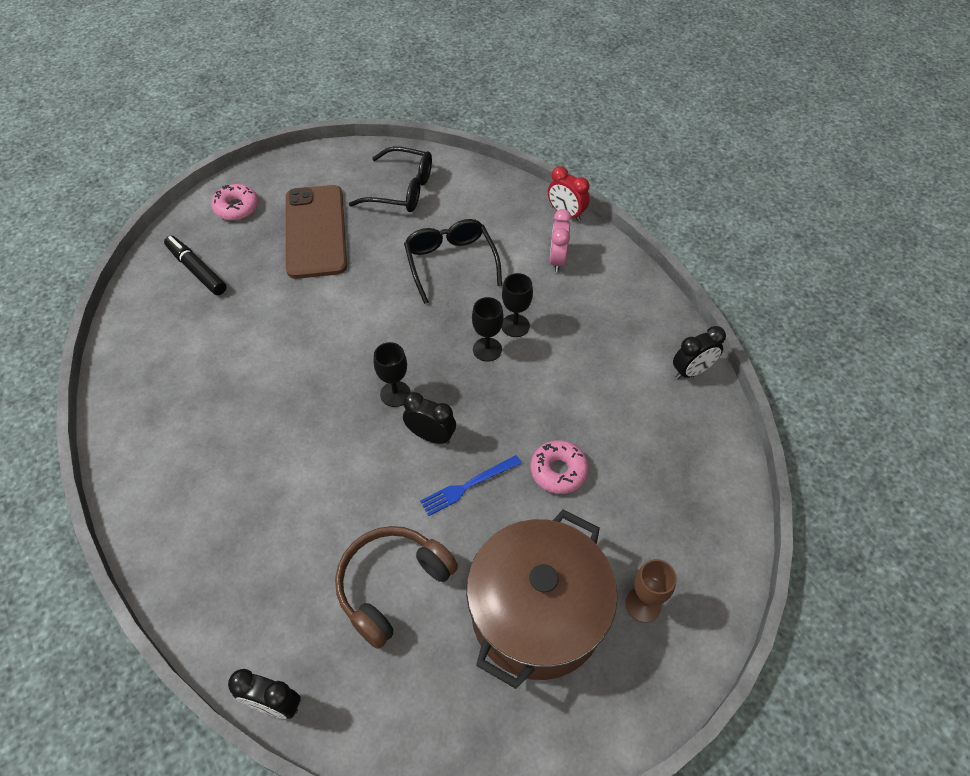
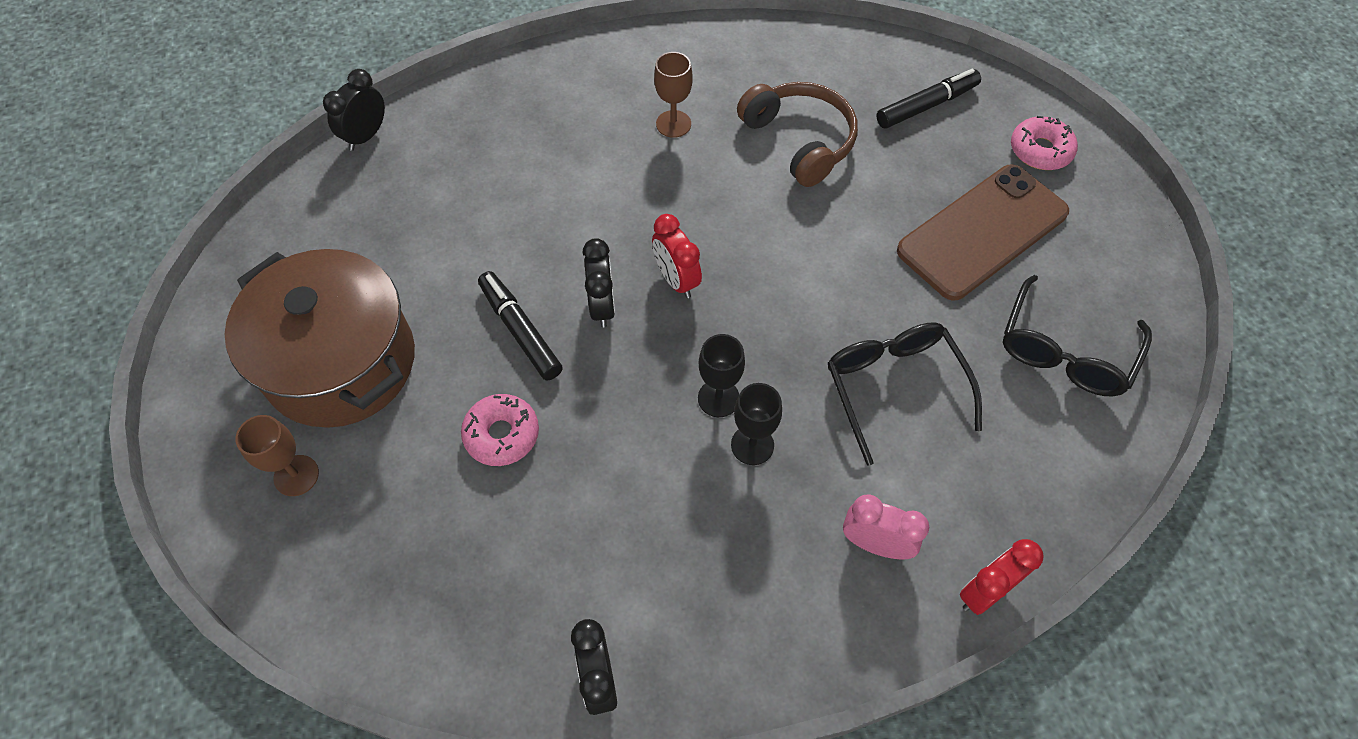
camera: 105 degrees right, 5 degrees up
(231, 431) = (673, 124): none -> brown goblet
(315, 231) = (982, 232): brown phone -> brown phone turned 45 degrees counterclockwise
(392, 585) = (434, 238): brown headphones -> brown headphones (800, 141)
(395, 394) = (676, 280): black goblet -> red clock
(431, 436) = (602, 306): black clock -> black clock turned 45 degrees counterclockwise
(450, 263) = (894, 387): black glasses -> black glasses turned 105 degrees counterclockwise
(468, 486) = (520, 331): blue fork -> black marker

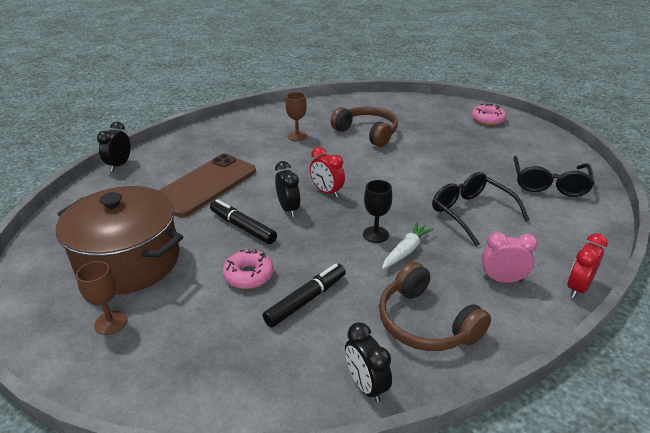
camera: 15 degrees left, 25 degrees down
(722, 594) = (425, 323): none -> brown headphones
(752, 445) = (406, 250): black goblet -> white carrot
(926, 106) = (423, 113): black marker -> black marker (306, 300)
(982, 232) = (478, 149): brown phone -> brown phone (205, 185)

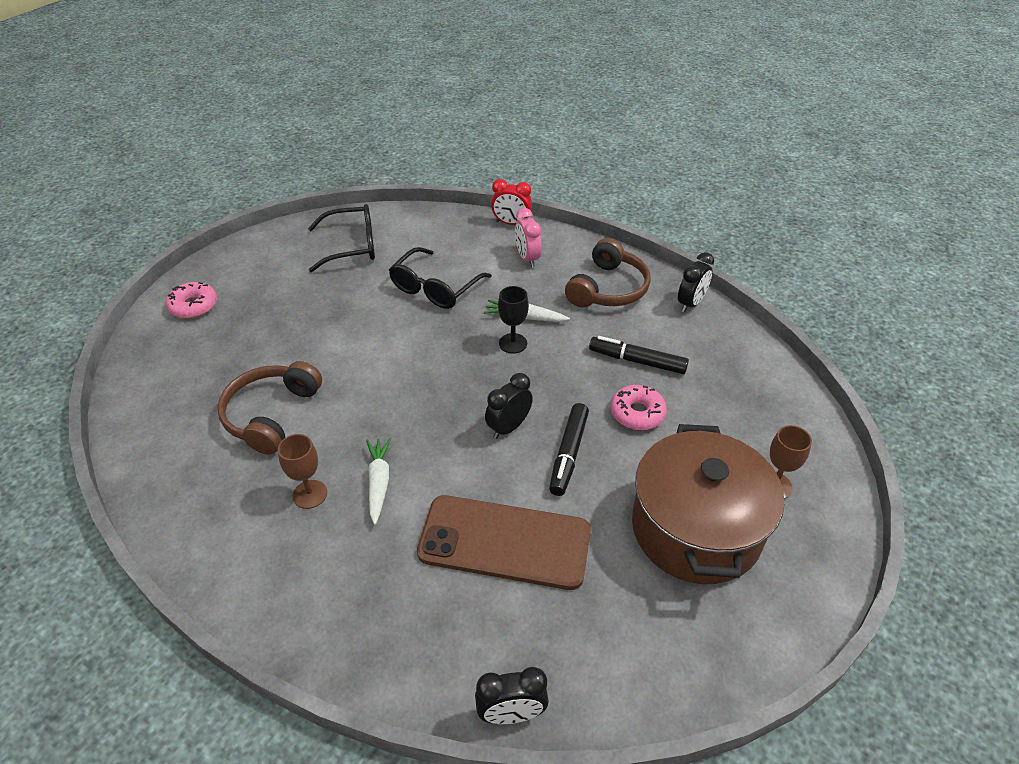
camera: 115 degrees left, 10 degrees up
(286, 156) = (379, 483): none -> white carrot
(327, 192) = (453, 406): red clock -> none

